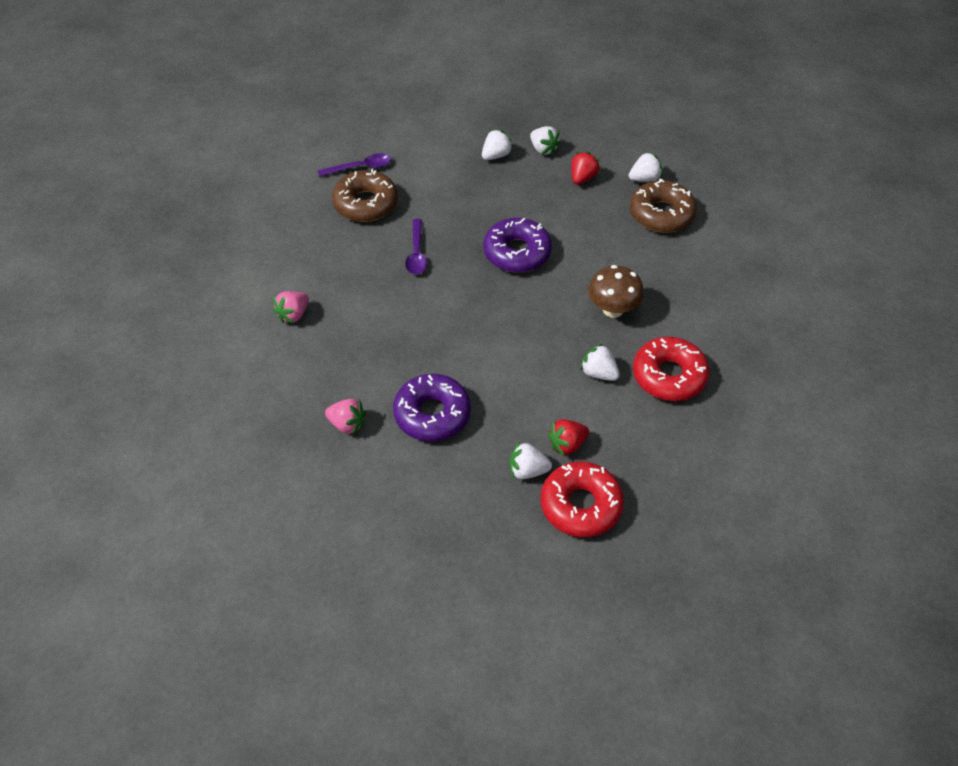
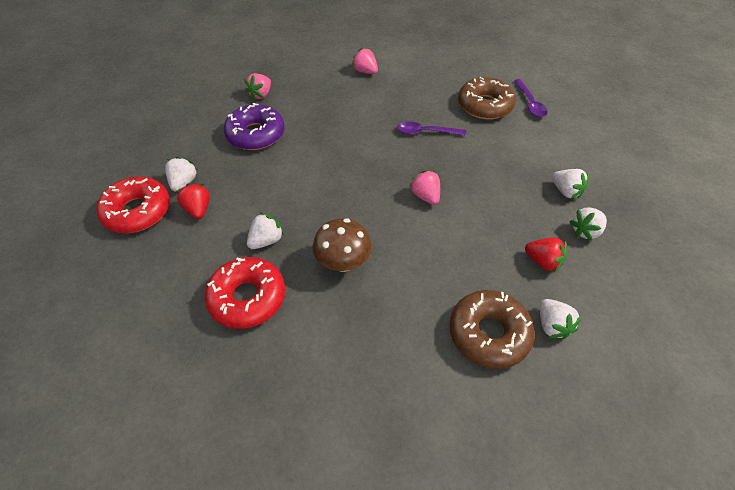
camera: 95 degrees right, 0 degrees up
(517, 252) = (425, 196): purple donut -> pink strawberry

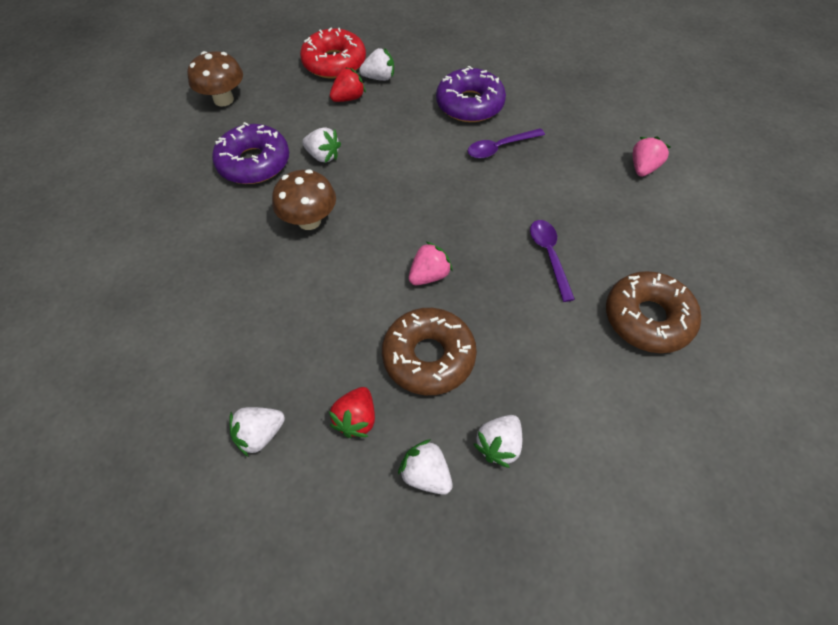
camera: 75 degrees right, 5 degrees up
(130, 317) = (223, 99): none -> brown mushroom
(247, 298) = (254, 163): red donut -> purple donut
(261, 95) = (538, 88): pink strawberry -> none
(488, 333) = (240, 367): brown donut -> brown donut (428, 357)
(530, 103) = (691, 382): purple spoon -> purple spoon (500, 147)

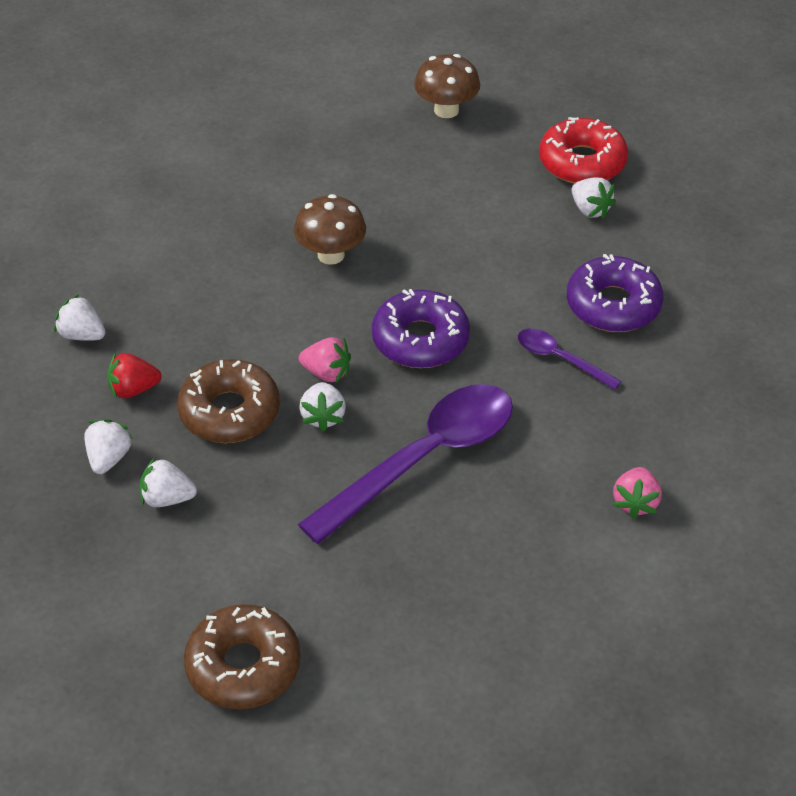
camera: 60 degrees right, 10 degrees down
(254, 163) = (376, 178): purple donut -> purple donut (420, 339)
(323, 156) = (427, 223): white strawberry -> white strawberry (323, 417)
(348, 98) = (532, 201): red strawberry -> none
(549, 256) = (423, 459): purple spoon -> purple spoon, size x2.13
(643, 168) = (635, 502): pink strawberry -> pink strawberry turned 105 degrees clockwise
(647, 318) = (394, 570): brown donut -> brown donut (243, 666)

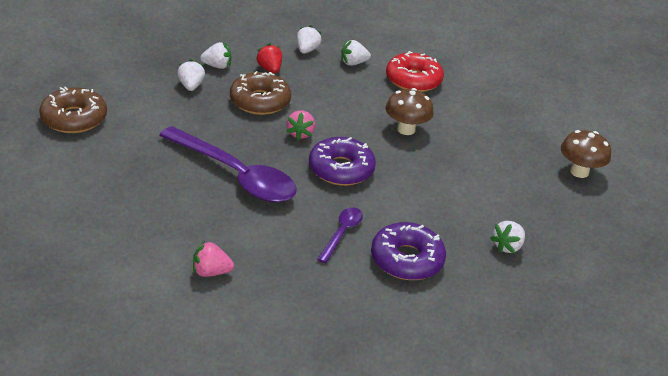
camera: 75 degrees right, 10 degrees down
(323, 417) = (263, 134): white strawberry -> white strawberry (353, 63)
(582, 162) = (560, 241): red donut -> red donut (413, 80)

